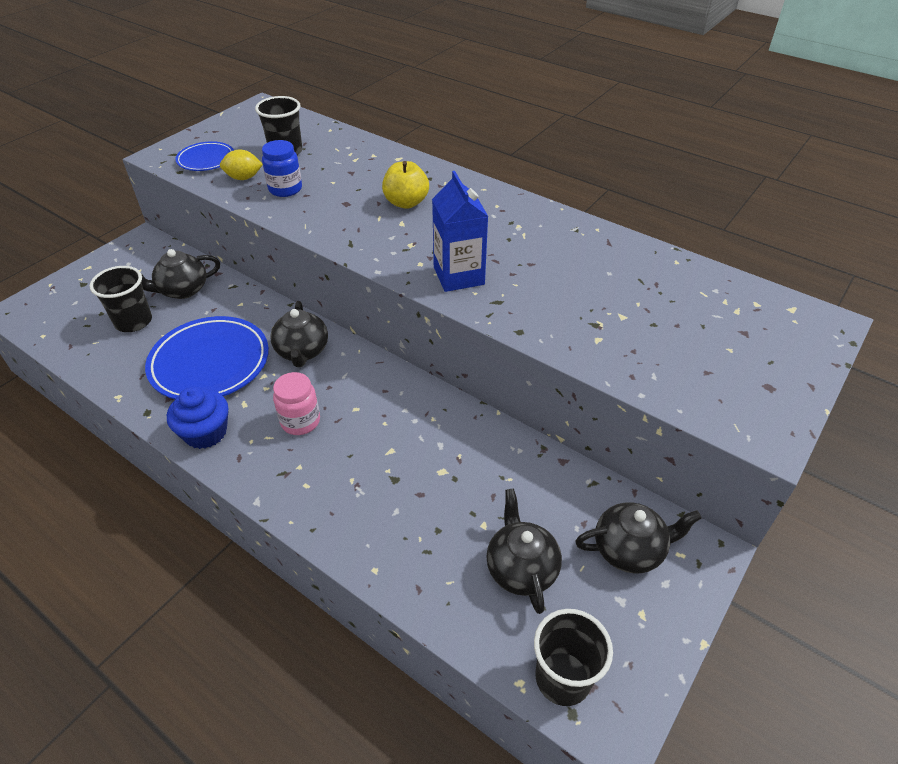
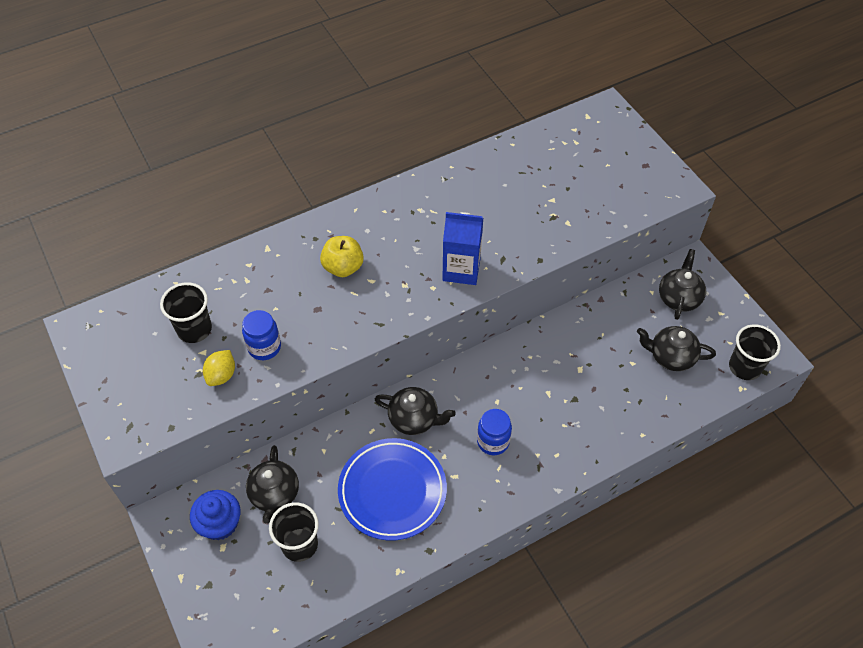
camera: 65 degrees left, 10 degrees up
(205, 432) = (473, 510): blue cupcake -> blue cupcake (220, 523)
(206, 160) = (163, 400): blue plate -> none
(300, 421) = (493, 441): pink jar -> blue jar

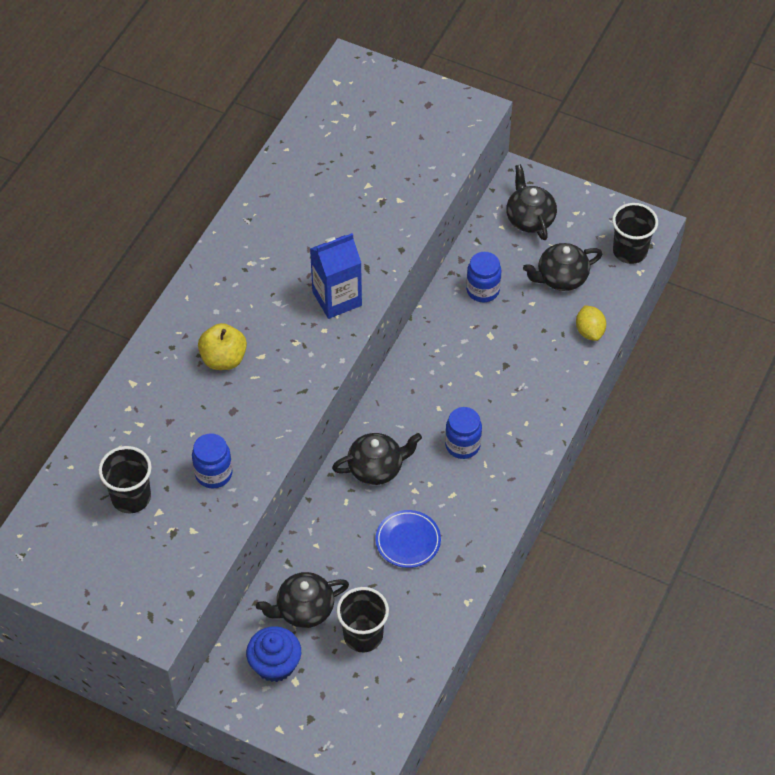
camera: 35 degrees left, 0 degrees up
(221, 375) = (196, 521): yellow lemon -> yellow lemon (589, 331)
(274, 494) = (304, 609): black teapot -> black teapot turned 105 degrees clockwise
(392, 491) = (408, 541): blue plate -> blue plate, size x0.56
(600, 331) = (483, 290): none -> blue jar

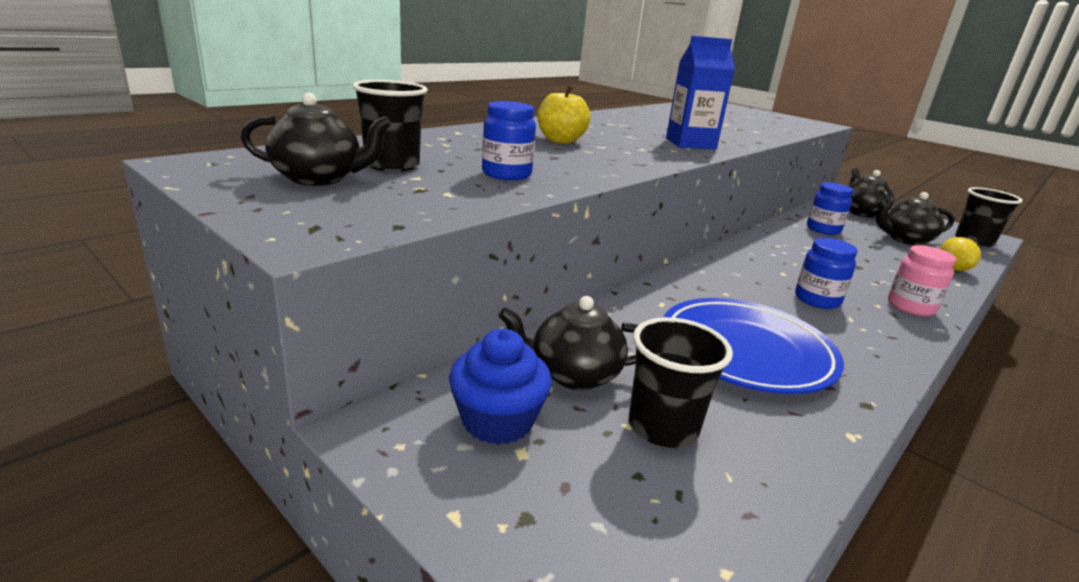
camera: 15 degrees right, 30 degrees down
(376, 468) = (706, 291): black teapot -> black teapot (319, 178)
(408, 541) = (745, 351): blue plate -> blue plate, size x1.80
(534, 425) = (910, 307): none -> pink jar

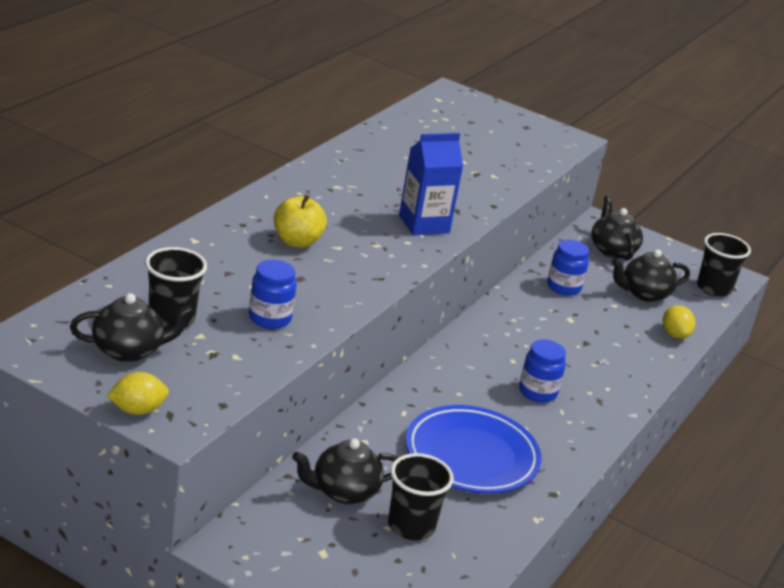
camera: 15 degrees left, 5 degrees up
(272, 220) = (137, 410): none -> yellow lemon
(497, 420) = (301, 533): blue cupcake -> none
(910, 307) = (617, 391): pink jar -> none

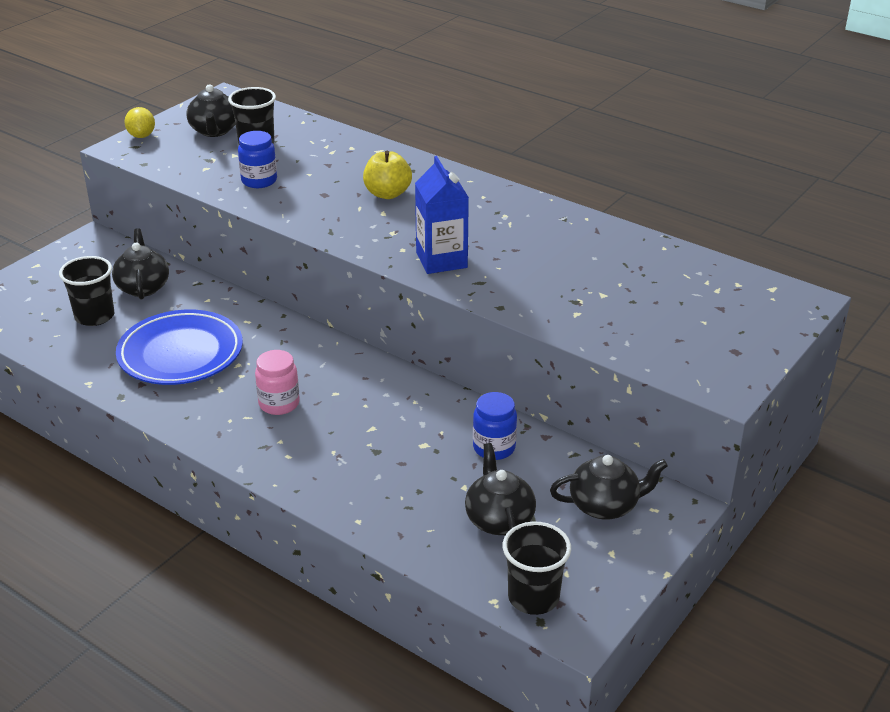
camera: 100 degrees right, 5 degrees up
(537, 392) = (279, 404): blue jar -> pink jar
(674, 335) = (405, 532): yellow lemon -> none

